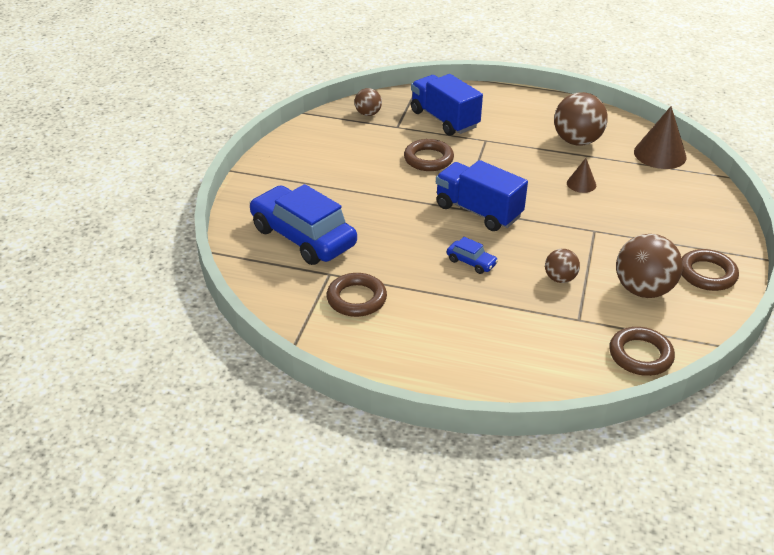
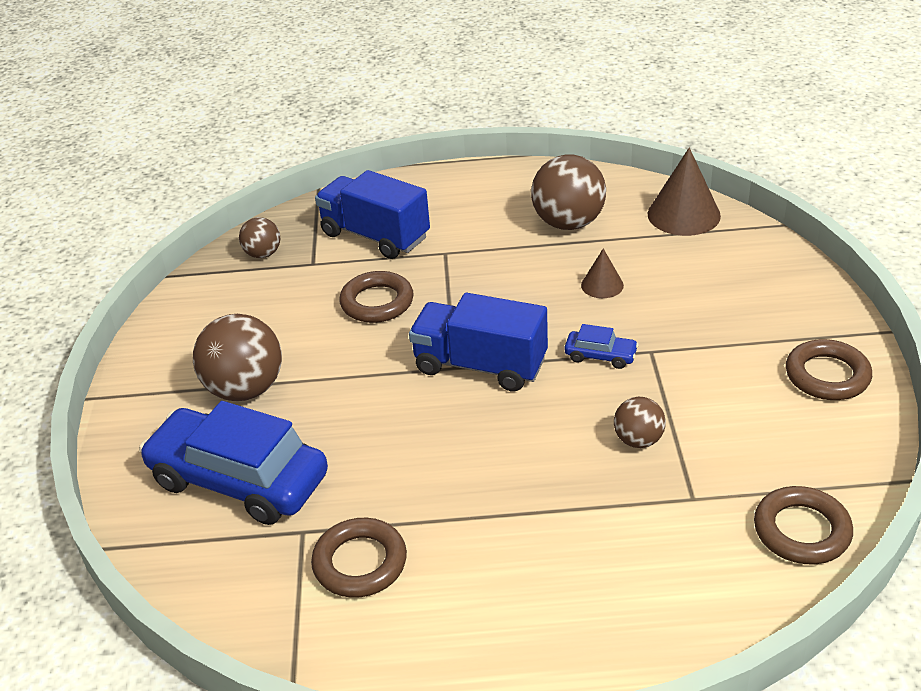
camera: 15 degrees left, 0 degrees up
(471, 262) = (504, 450): blue car -> blue car (600, 356)
(643, 290) = (756, 425): brown ball -> brown ball (245, 389)

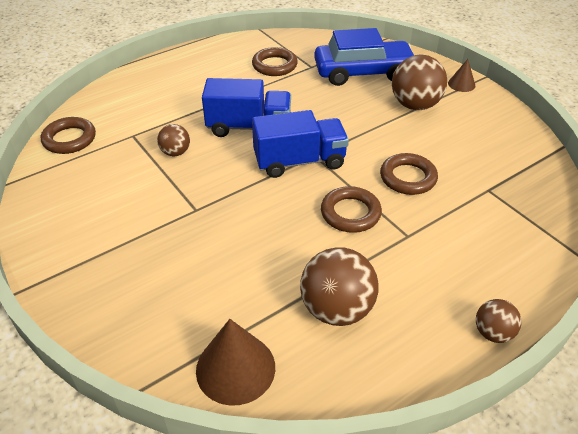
camera: 145 degrees right, 5 degrees up
(263, 254) = (531, 183): brown ball -> brown ball (493, 333)
(375, 236) = (477, 230): blue truck -> blue truck (249, 127)
(600, 356) = (228, 194): blue car -> none
(602, 285) = (262, 251): brown cone -> brown cone (461, 84)
(827, 375) = (63, 234): brown ring -> brown ring (350, 213)

